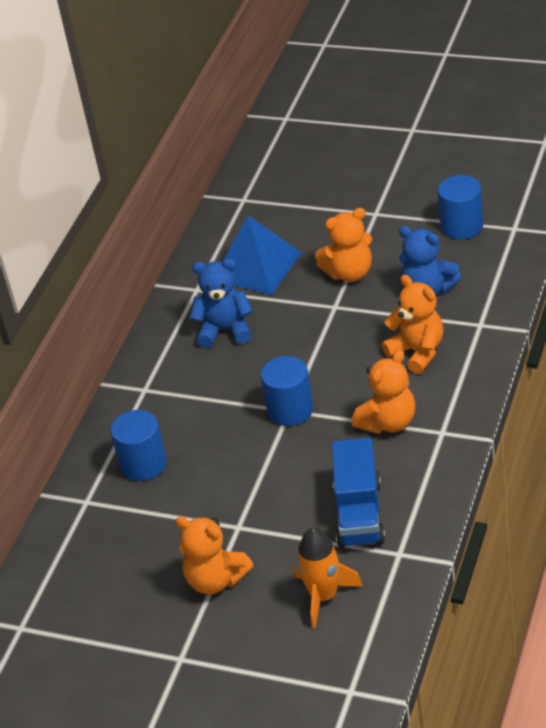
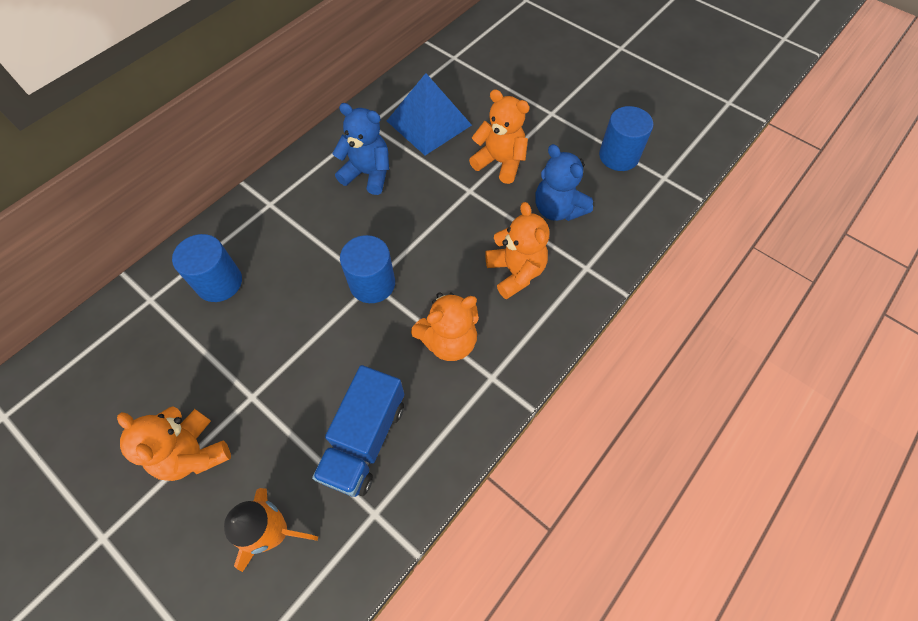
camera: 15 degrees right, 20 degrees up
(349, 273) = (500, 162): orange teddy bear -> orange teddy bear turned 150 degrees counterclockwise

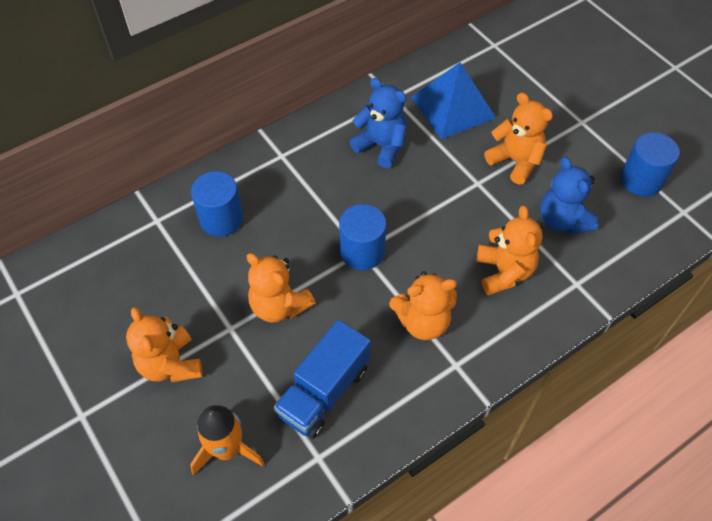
camera: 15 degrees right, 5 degrees down
(299, 360) = (279, 306): none -> orange teddy bear

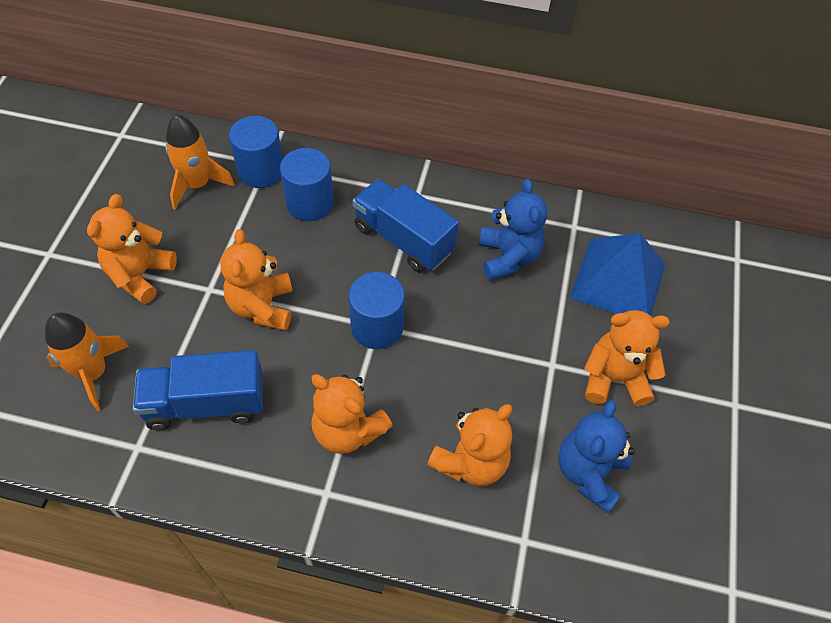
camera: 45 degrees right, 0 degrees up
(127, 274) = (197, 185): none -> orange rocket
(309, 189) = (403, 239): none -> blue truck
(515, 161) = (614, 378): orange teddy bear -> orange teddy bear turned 90 degrees counterclockwise
(641, 180) = (725, 516): blue cylinder -> blue cylinder (261, 171)

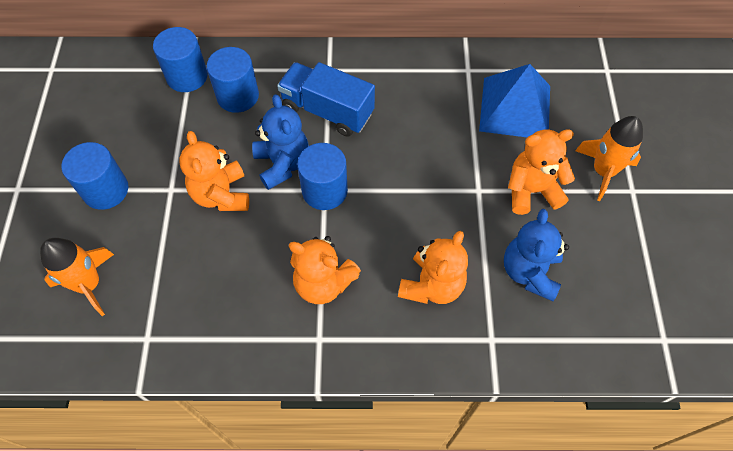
camera: 10 degrees left, 5 degrees up
(140, 275) = (105, 190): orange teddy bear -> blue cylinder
(197, 185) = (134, 100): orange rocket -> orange rocket (603, 171)
(206, 403) = (196, 288): blue truck -> none
(508, 257) = (419, 108): blue teddy bear -> blue teddy bear (282, 164)

